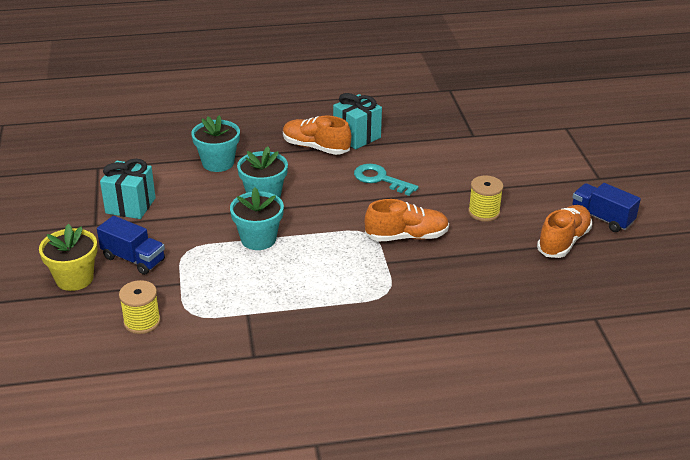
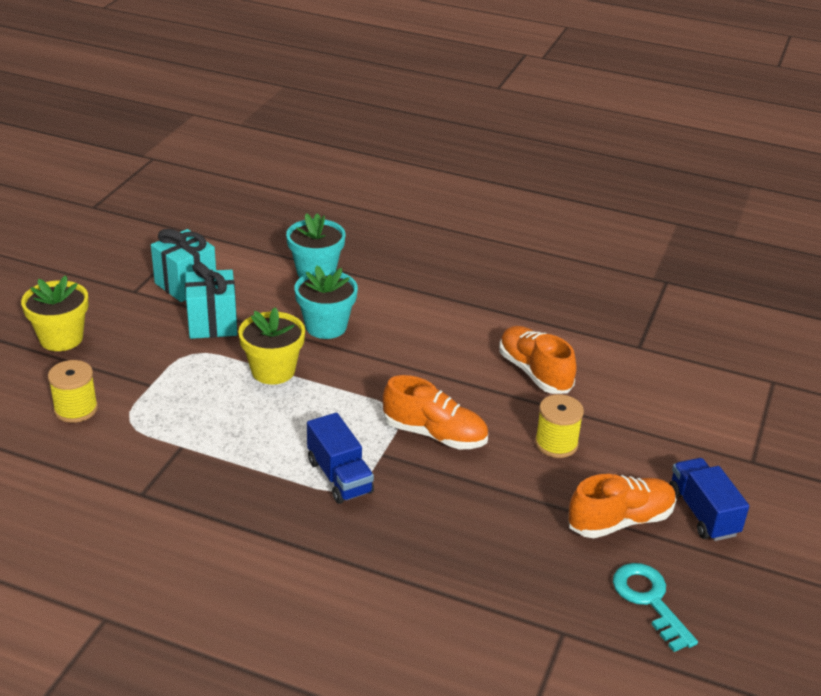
camera: 30 degrees right, 0 degrees up
(133, 259) = (133, 341): blue truck -> blue truck (339, 476)
(258, 239) = (273, 371): turquoise flower pot -> yellow flower pot
(316, 147) = (437, 293): orange shoe -> orange shoe (534, 372)
(357, 136) = (496, 297): turquoise gift -> turquoise gift (212, 323)
(380, 179) = (473, 356): turquoise key -> turquoise key (649, 600)

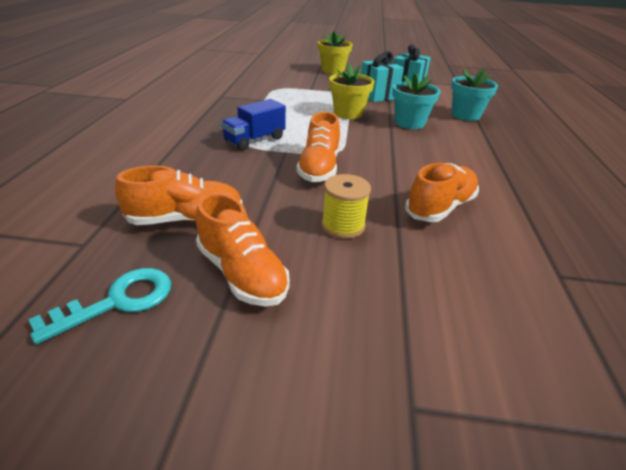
camera: 75 degrees right, 0 degrees up
(76, 409) = (280, 78): yellow spool -> none
(527, 553) = (186, 219): none -> orange shoe
(702, 513) = (274, 347): blue truck -> none

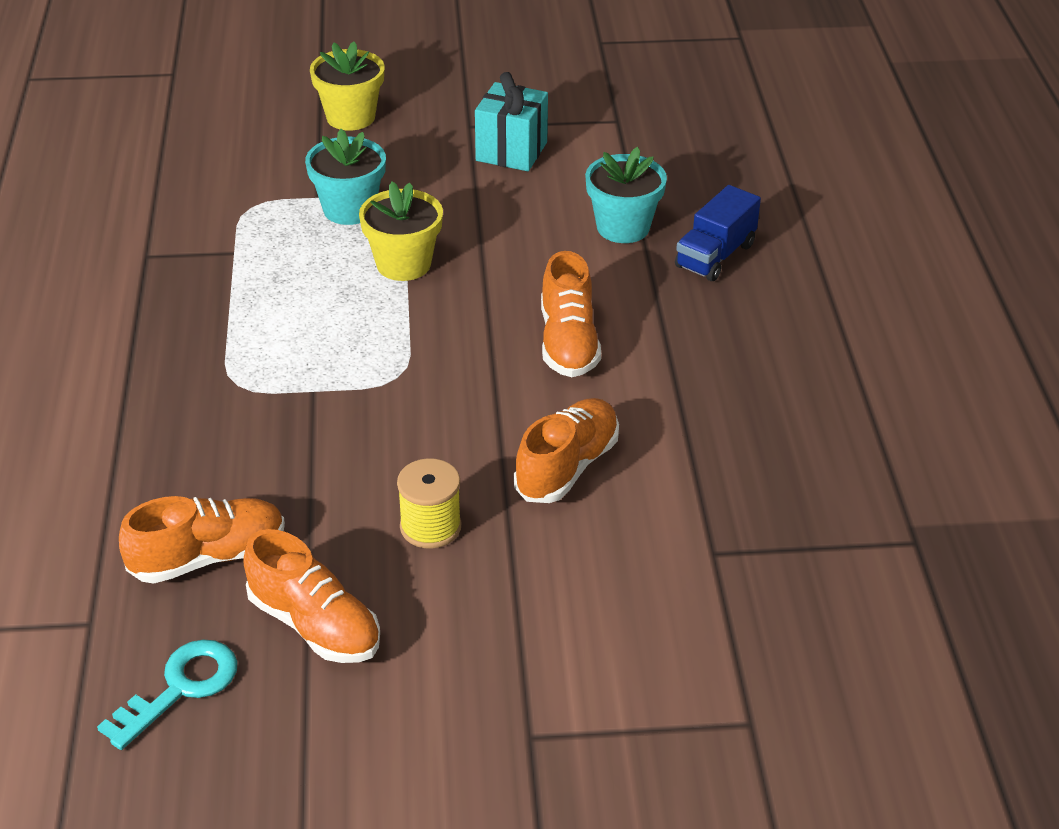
camera: 10 degrees left, 5 degrees up
(254, 140) = (253, 372): blue truck -> blue truck (715, 256)
(319, 168) = (376, 419): orange shoe -> orange shoe (568, 342)
(378, 96) = (455, 194): turquoise gift -> none
(409, 123) = (518, 272): turquoise flower pot -> turquoise flower pot (349, 209)

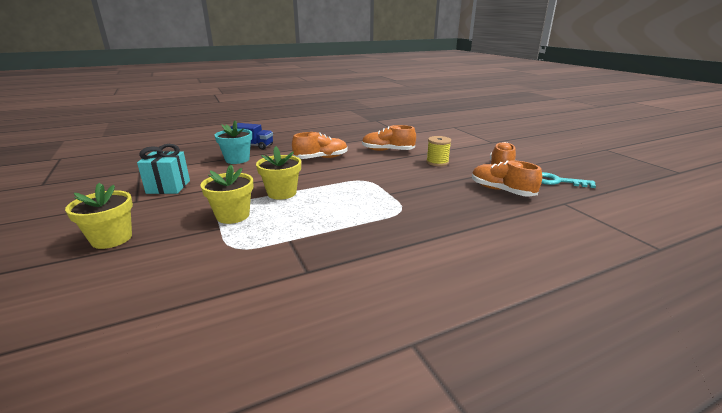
camera: 110 degrees left, 15 degrees down
(349, 209) = (233, 215): turquoise flower pot -> yellow flower pot

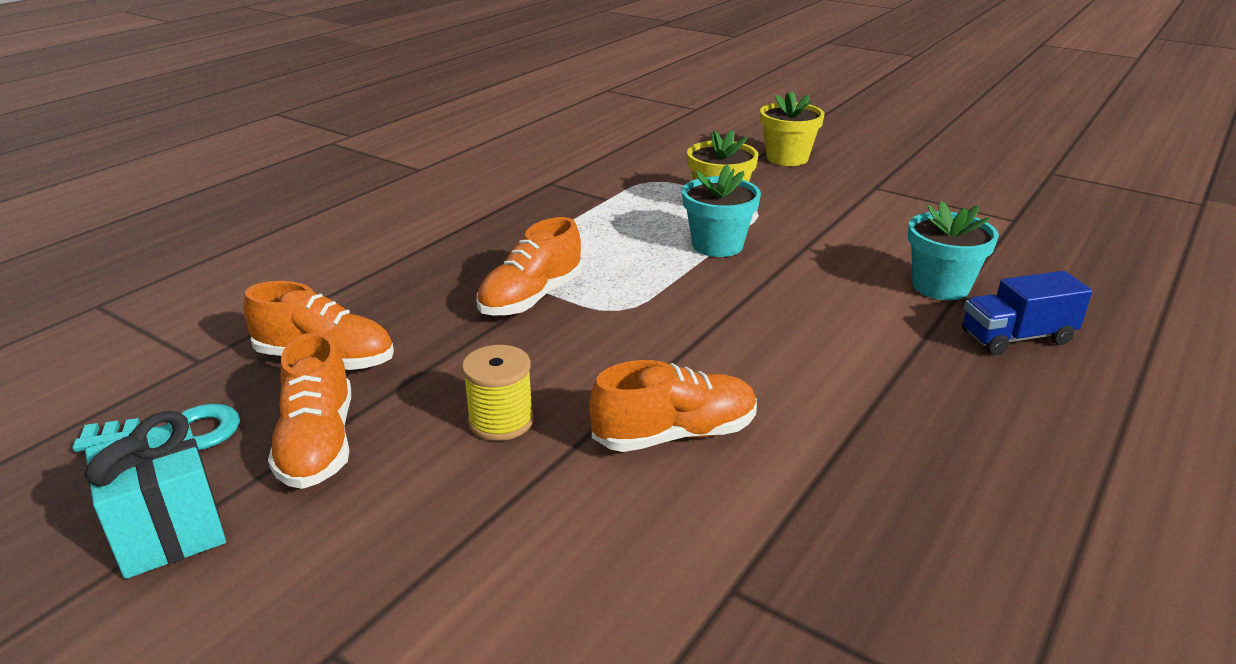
camera: 150 degrees right, 5 degrees up
(168, 187) = (892, 210): turquoise gift -> turquoise gift (169, 532)
(282, 193) = (717, 245): yellow flower pot -> turquoise flower pot
(321, 158) = (792, 344): orange shoe -> orange shoe (531, 298)

